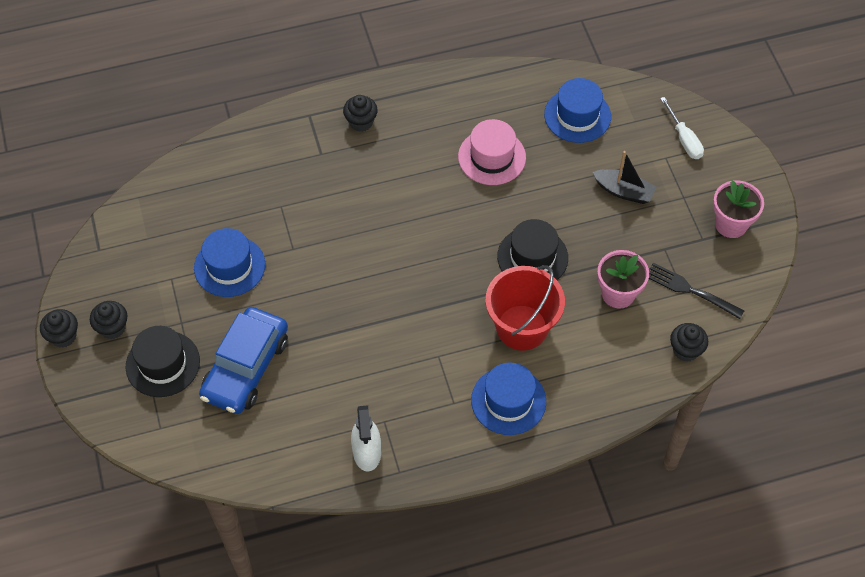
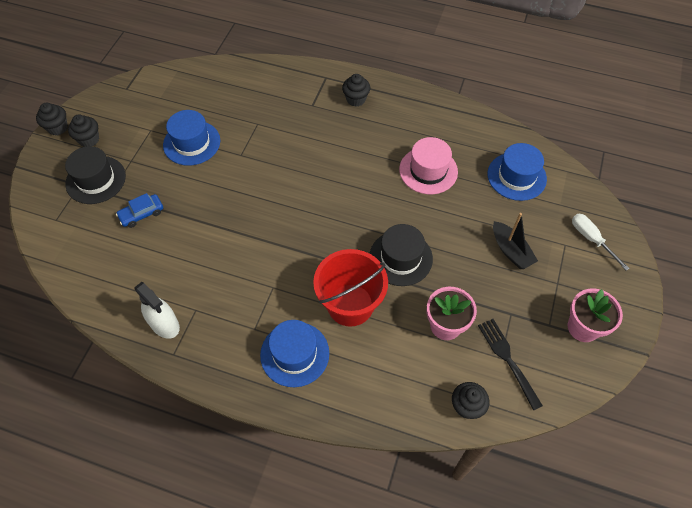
camera: 35 degrees right, 0 degrees up
(246, 368) = (141, 214): blue car -> blue car, size x0.48
(367, 452) = (164, 324): white spray bottle -> white spray bottle turned 75 degrees counterclockwise
(684, 139) = (591, 239): white screwdriver -> white screwdriver turned 135 degrees clockwise

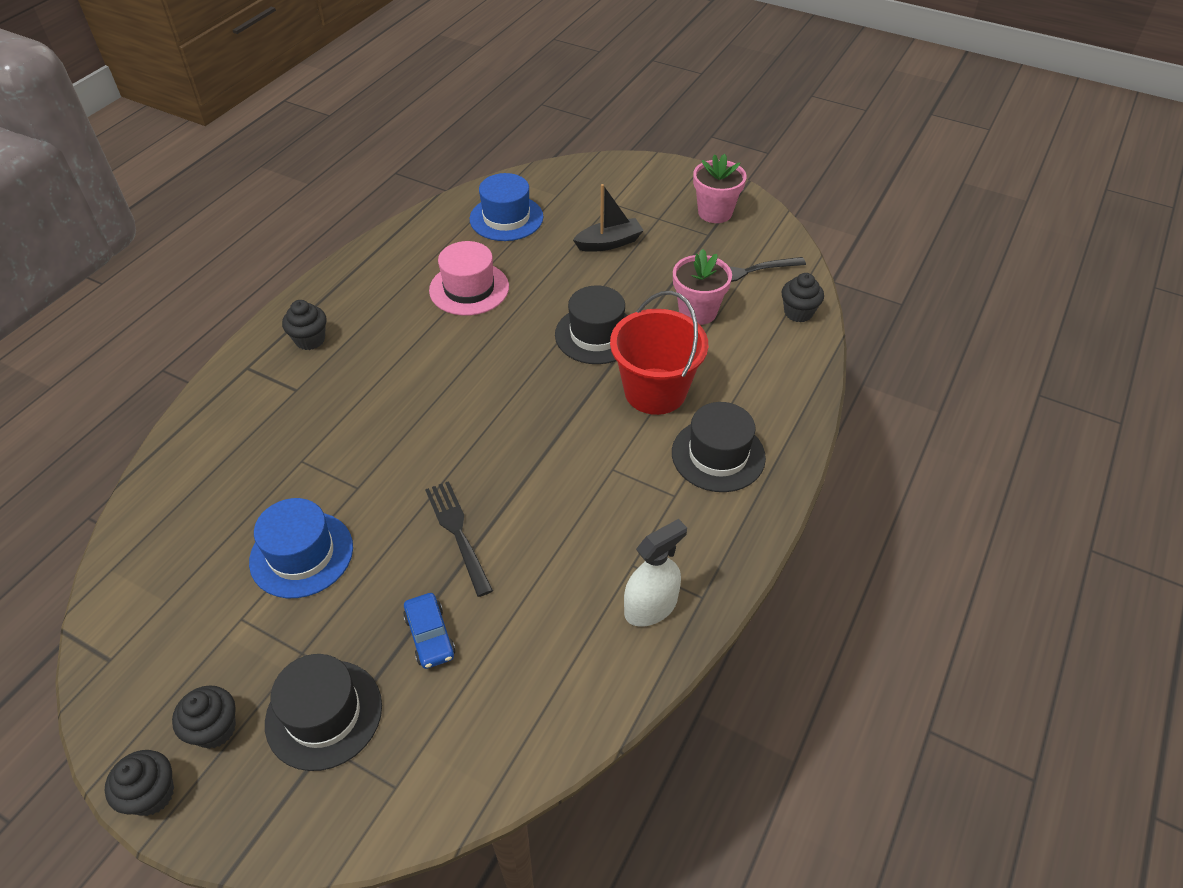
camera: 80 degrees left, 10 degrees down
(211, 212) = (458, 533): none -> black fork
(294, 354) = (718, 455): blue hat -> black hat
(591, 239) = (609, 183): white screwdriver -> none

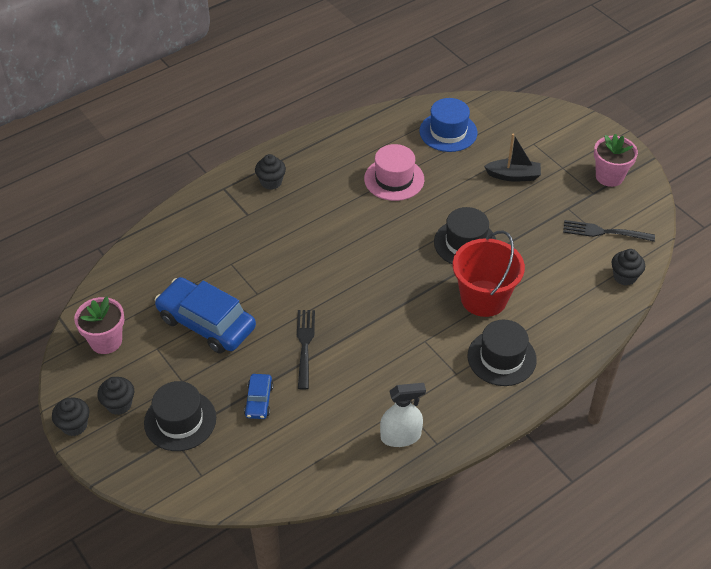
camera: 25 degrees right, 0 degrees up
(301, 554) = (206, 323): blue hat -> blue car
(697, 312) = (548, 251): pink flower pot -> pink flower pot (106, 341)

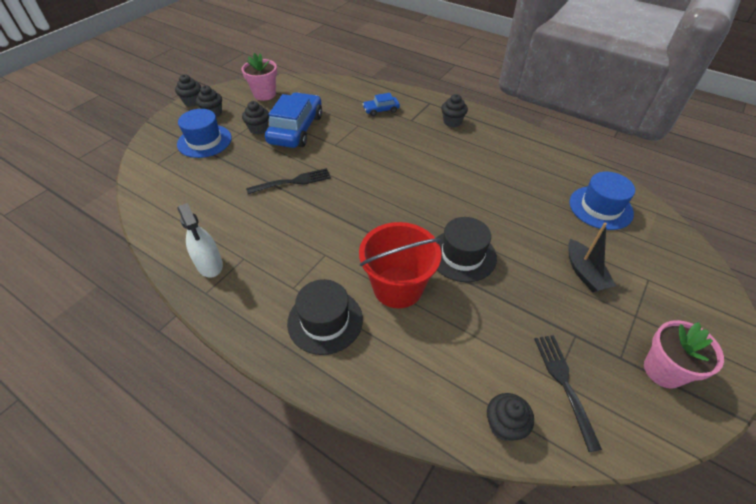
camera: 70 degrees right, 0 degrees up
(180, 420) = (204, 141): black hat -> blue hat
(185, 360) = (258, 129): none -> black cupcake
(259, 400) = (230, 172): blue car -> blue car (381, 110)
(394, 179) = (508, 186): pink hat -> none

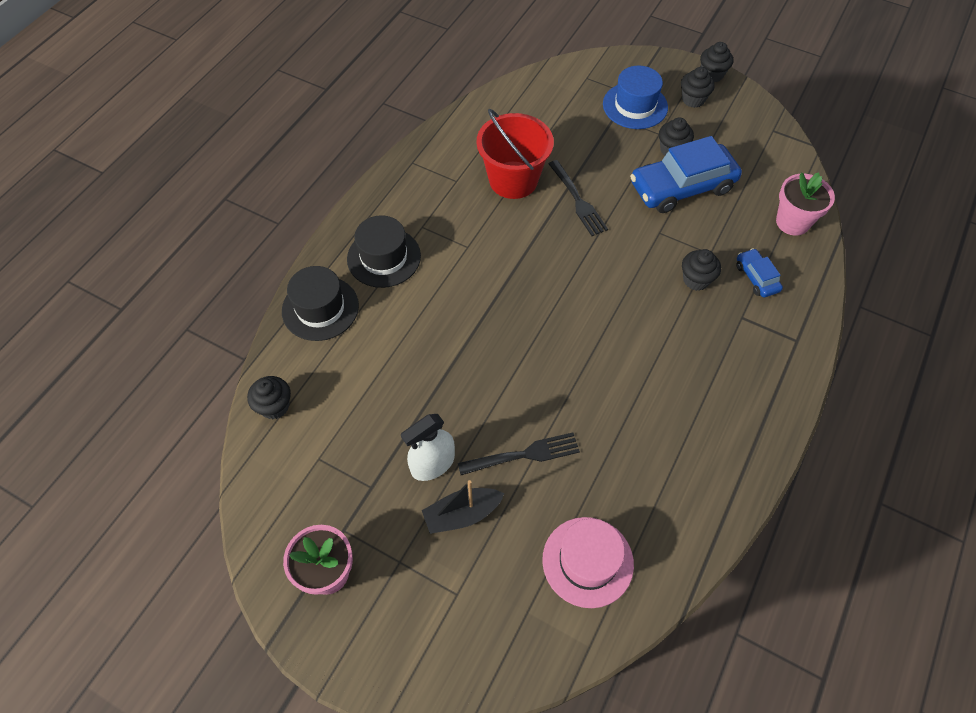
camera: 85 degrees right, 10 degrees up
(209, 264) = (446, 157): white spray bottle -> white spray bottle (432, 464)
(264, 94) = (752, 140): pink flower pot -> pink flower pot (792, 222)
(296, 129) = (682, 187): blue car -> blue car turned 150 degrees clockwise
(398, 287) = (428, 315): red bucket -> red bucket (513, 180)
(452, 122) = (752, 372): black cupcake -> black cupcake (696, 280)
(462, 255) = (478, 378): black hat -> black hat (320, 308)
(565, 385) = (313, 466): black fork -> black fork (523, 455)
(600, 207) = (587, 561): blue hat -> pink hat

